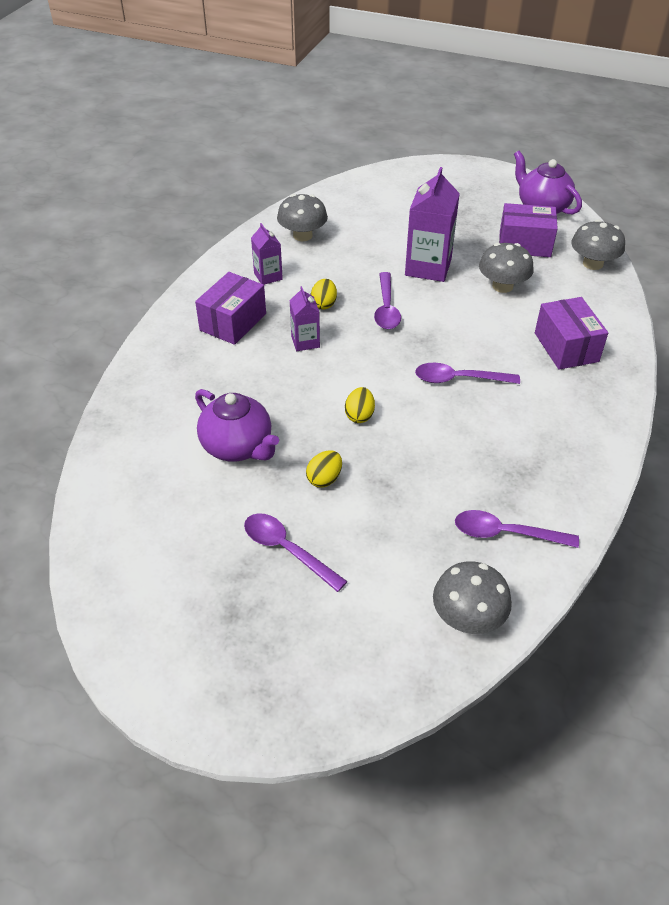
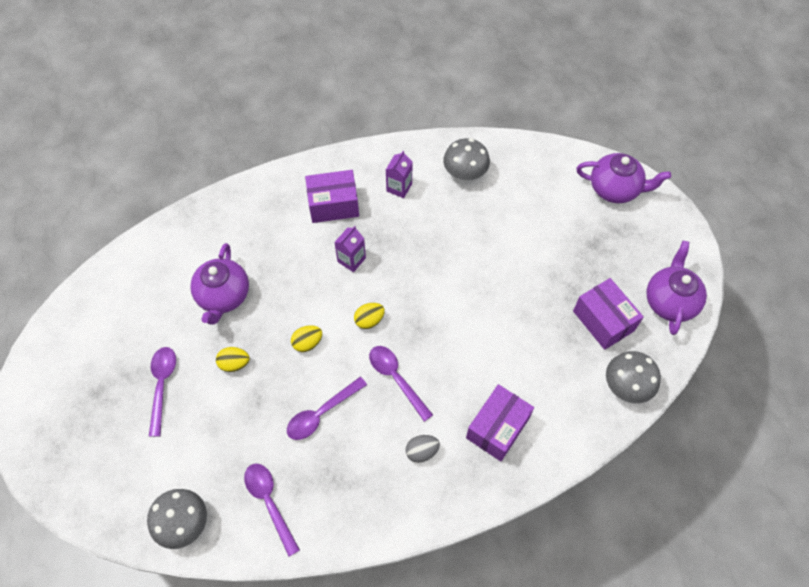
camera: 50 degrees right, 15 degrees up
(324, 304) = (400, 241): yellow egg -> yellow egg (369, 320)
(386, 308) = (432, 282): purple spoon -> purple spoon (321, 413)
(415, 178) = (615, 189): none -> purple teapot
(428, 267) = (506, 275): purple carton -> none
(502, 286) = (532, 339): grey mushroom -> none
(547, 402) = (422, 451): none -> grey egg

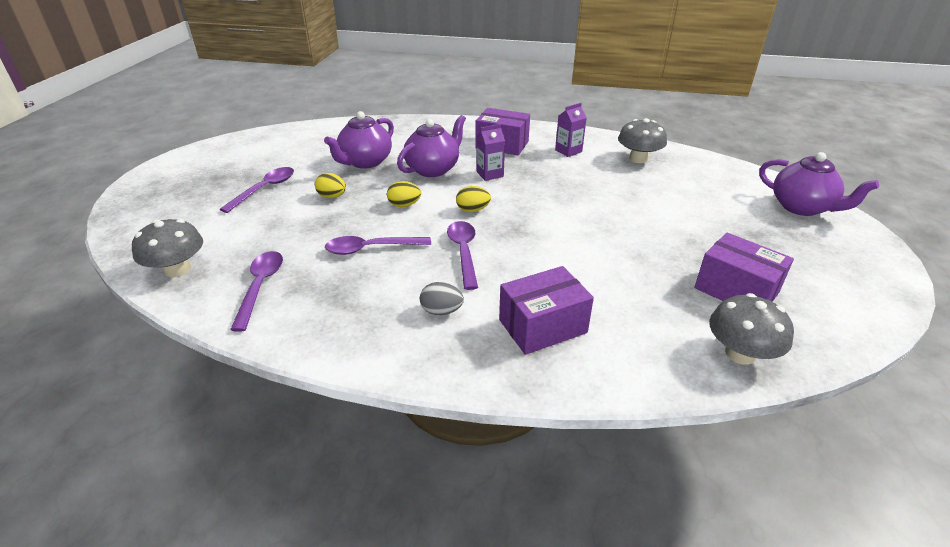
camera: 30 degrees right, 25 degrees down
(603, 321) = (736, 290): purple box -> purple box turned 45 degrees counterclockwise
(669, 301) = (840, 304): purple teapot -> purple teapot (433, 169)

